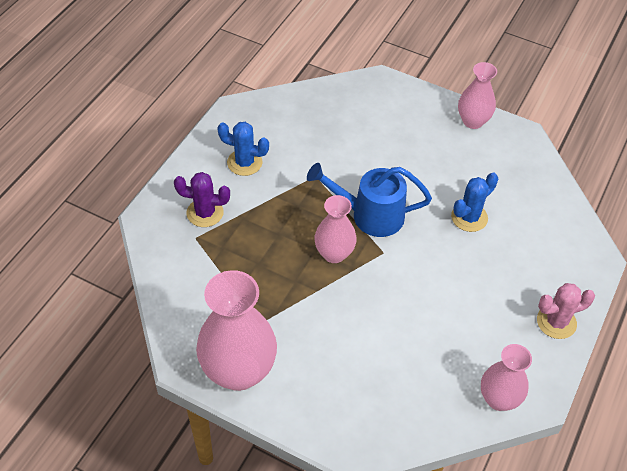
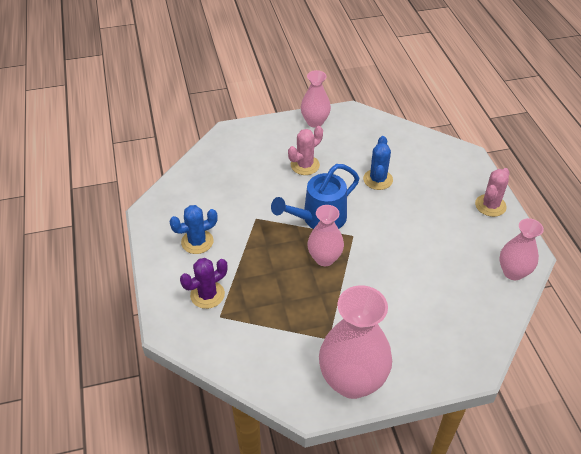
camera: 40 degrees left, 5 degrees down
(414, 157) = (305, 165): none -> pink cactus

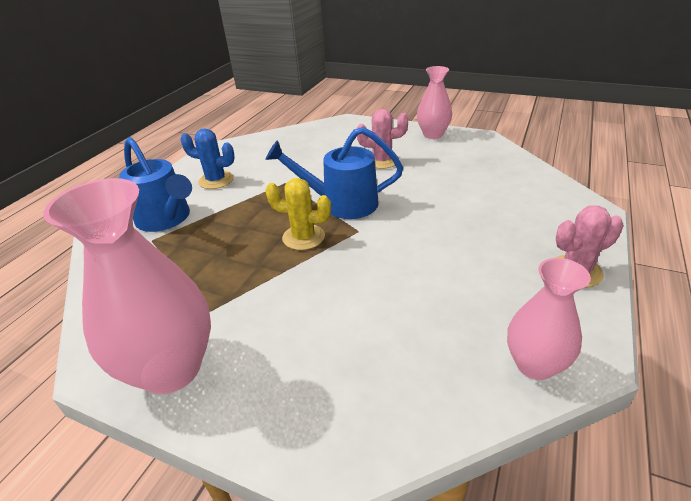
camera: 40 degrees right, 10 degrees down
(207, 295) = (167, 219): purple cactus -> blue watering can
(324, 258) = (303, 237): pink vase -> yellow cactus
(378, 179) = (446, 195): blue cactus -> none

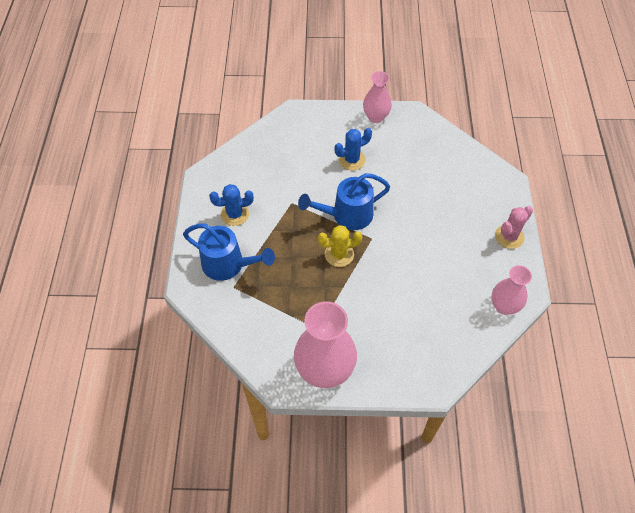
camera: 25 degrees left, 20 degrees up
(382, 161) = (352, 160): pink cactus -> blue cactus

